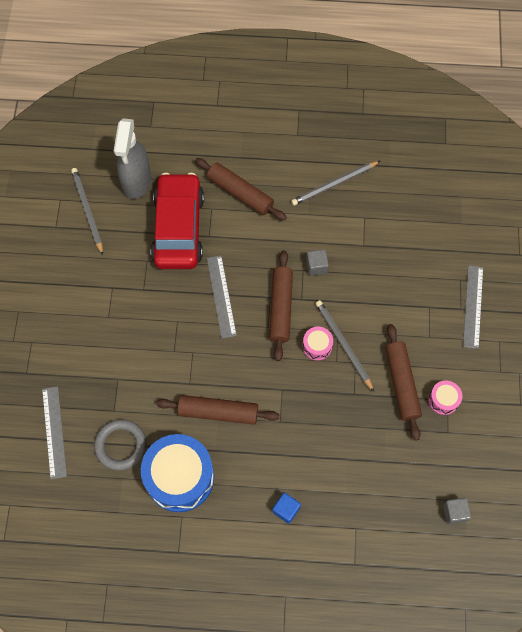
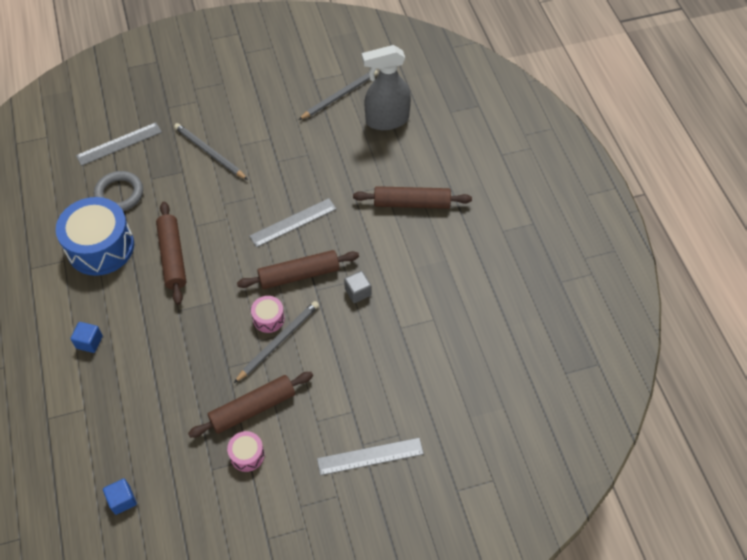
camera: 70 degrees right, 10 degrees down
(178, 228) = (351, 167): red car -> none
(240, 193) = (411, 203): brown rolling pin -> brown rolling pin turned 75 degrees clockwise
(334, 184) = (460, 280): grey pencil -> grey pencil (209, 152)
(454, 512) = (122, 500): grey cube -> blue cube

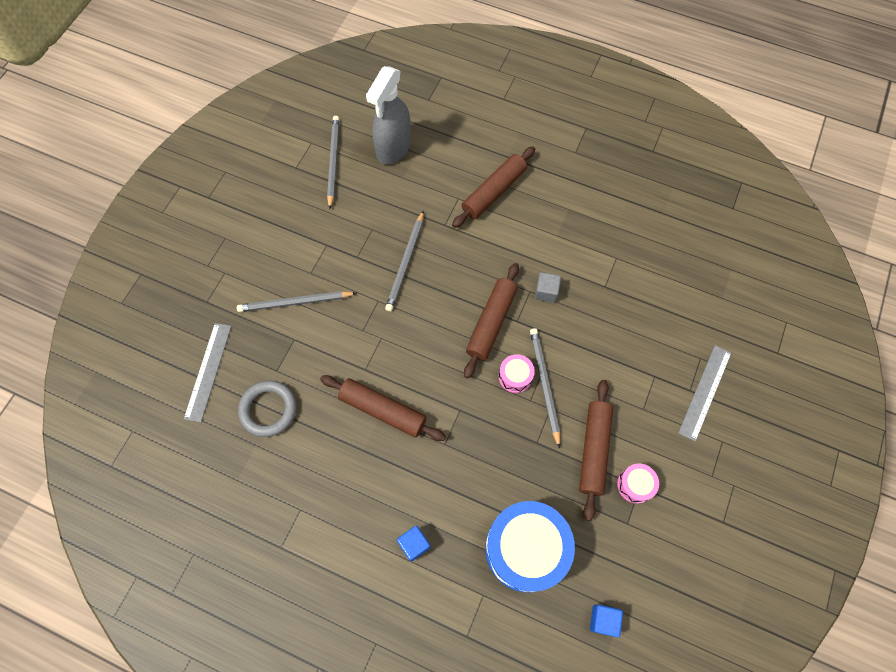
camera: 50 degrees left, 10 degrees up
(100, 247) = (315, 466): blue drum -> blue drum (525, 549)
(293, 222) = (433, 290): grey ruler -> none
(299, 191) = (405, 263): none -> grey pencil

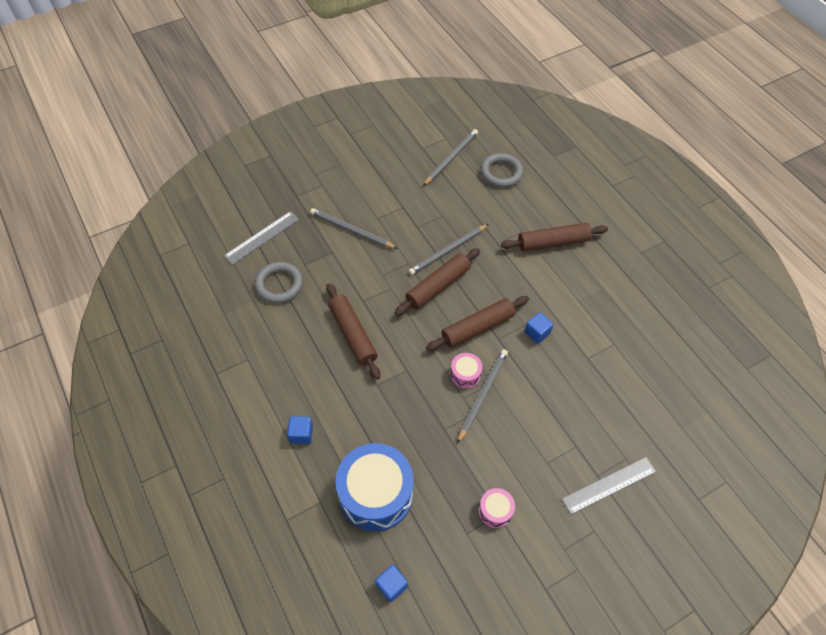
camera: 35 degrees right, 10 degrees down
(393, 148) = (501, 173): grey spray bottle -> grey ring
(546, 292) = (537, 333): grey cube -> blue cube
(593, 450) = (483, 464): brown rolling pin -> brown rolling pin (438, 286)

